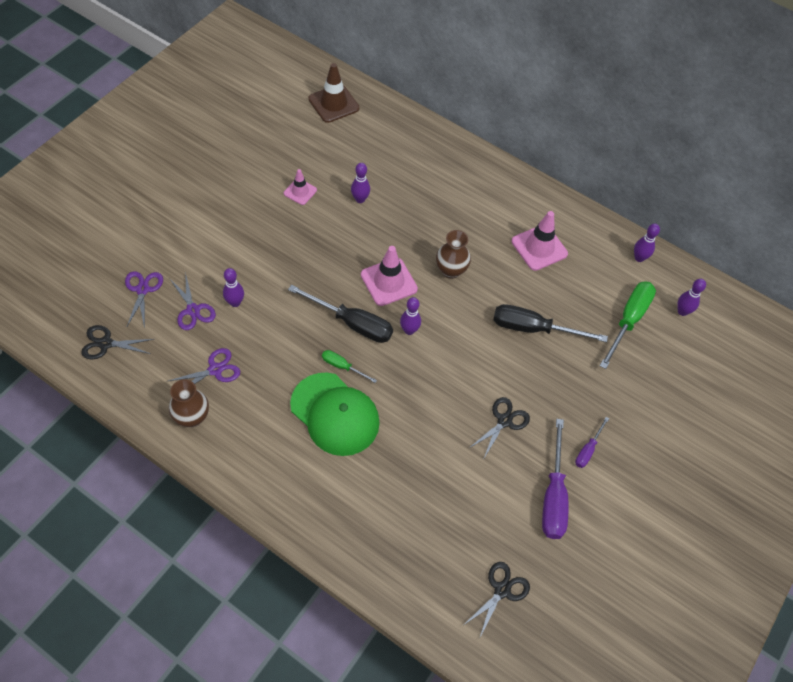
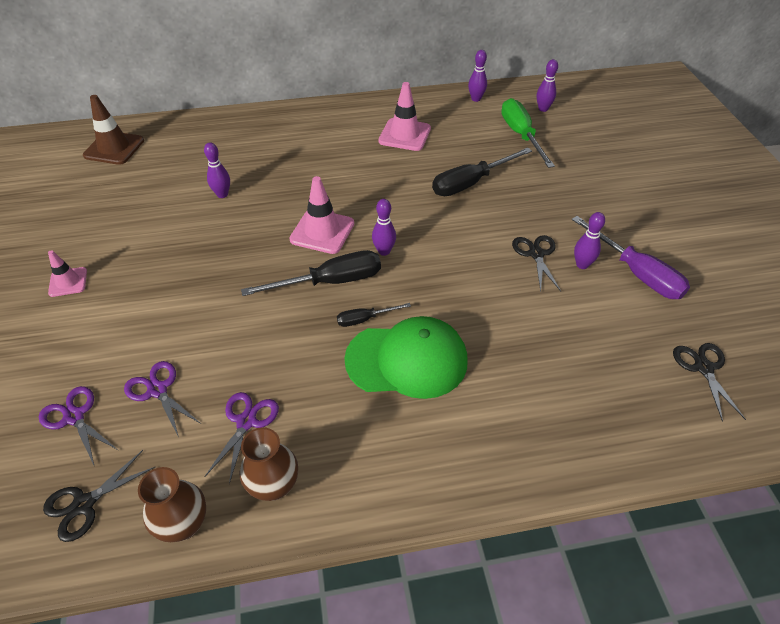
camera: 40 degrees left, 10 degrees down
(193, 310) = (157, 390): purple scissors -> purple scissors turned 150 degrees counterclockwise
(235, 302) = (197, 350): purple bowling pin -> purple bowling pin (582, 265)
(300, 192) = (158, 224): pink traffic cone -> pink traffic cone (68, 282)
(342, 366) = (364, 319): green screwdriver -> black screwdriver
(451, 270) = (361, 190): brown vase -> brown vase (184, 524)
(588, 450) = (611, 226): purple screwdriver -> none

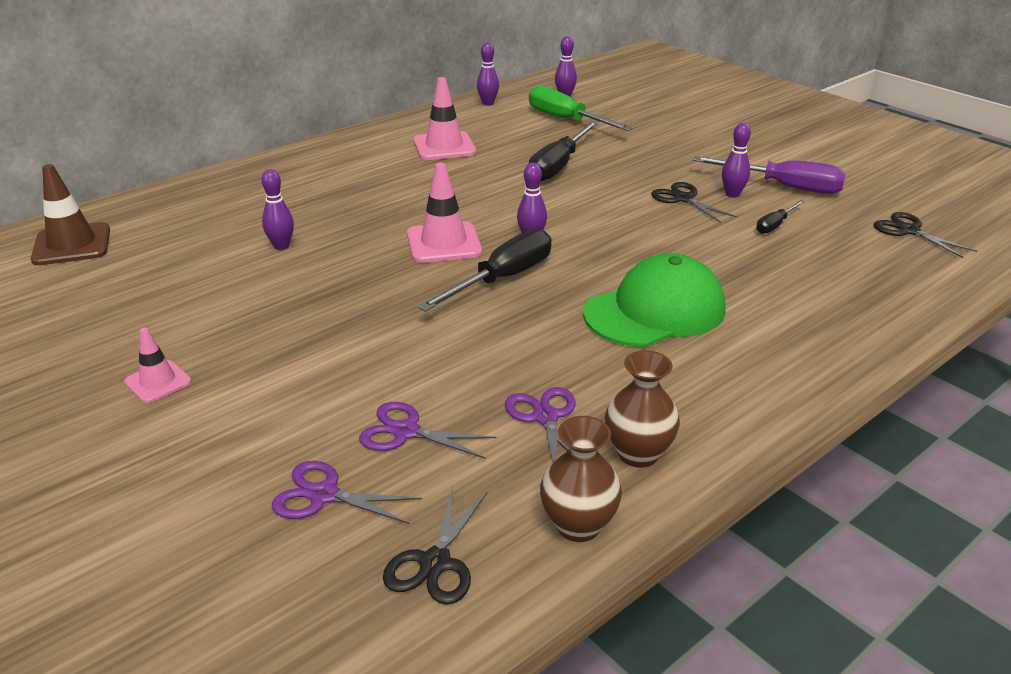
camera: 30 degrees left, 15 degrees down
(364, 319) = (575, 295): black screwdriver -> black screwdriver (775, 225)

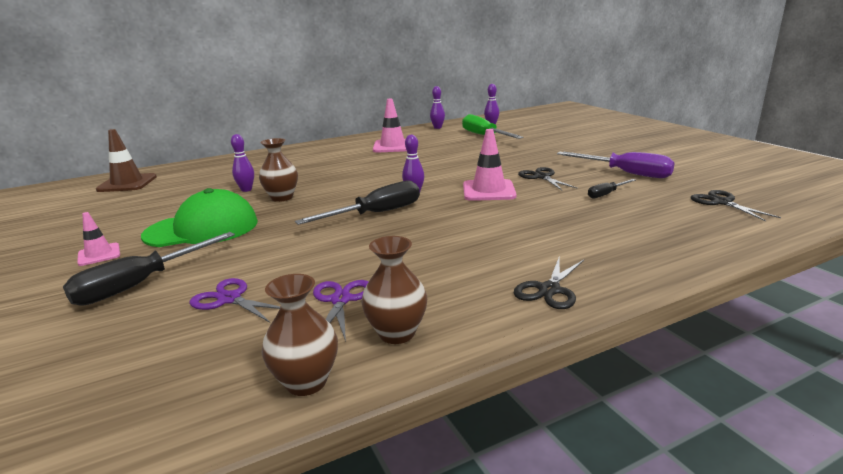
camera: 15 degrees right, 10 degrees down
(324, 495) = (133, 334): purple scissors -> none
(348, 258) = (282, 197): none -> brown vase
(435, 563) = (168, 395): black scissors -> black scissors (549, 290)
(444, 243) = (351, 193): pink traffic cone -> pink traffic cone (488, 191)
(558, 165) = (462, 157): black screwdriver -> black screwdriver (140, 284)
(655, 311) = (477, 239): green cap -> green cap (202, 229)
(732, 194) = (581, 176): purple bowling pin -> none

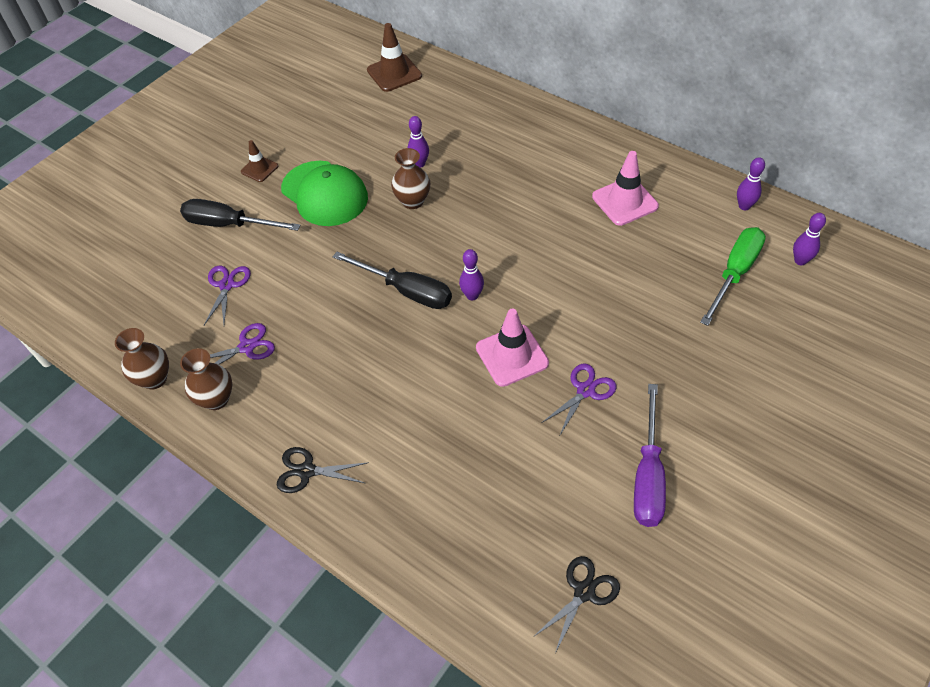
camera: 65 degrees right, 30 degrees up
(99, 254) = (259, 169): pink traffic cone -> brown traffic cone
(541, 177) = (585, 390): black scissors -> purple scissors
(606, 194) = (555, 469): black screwdriver -> none

